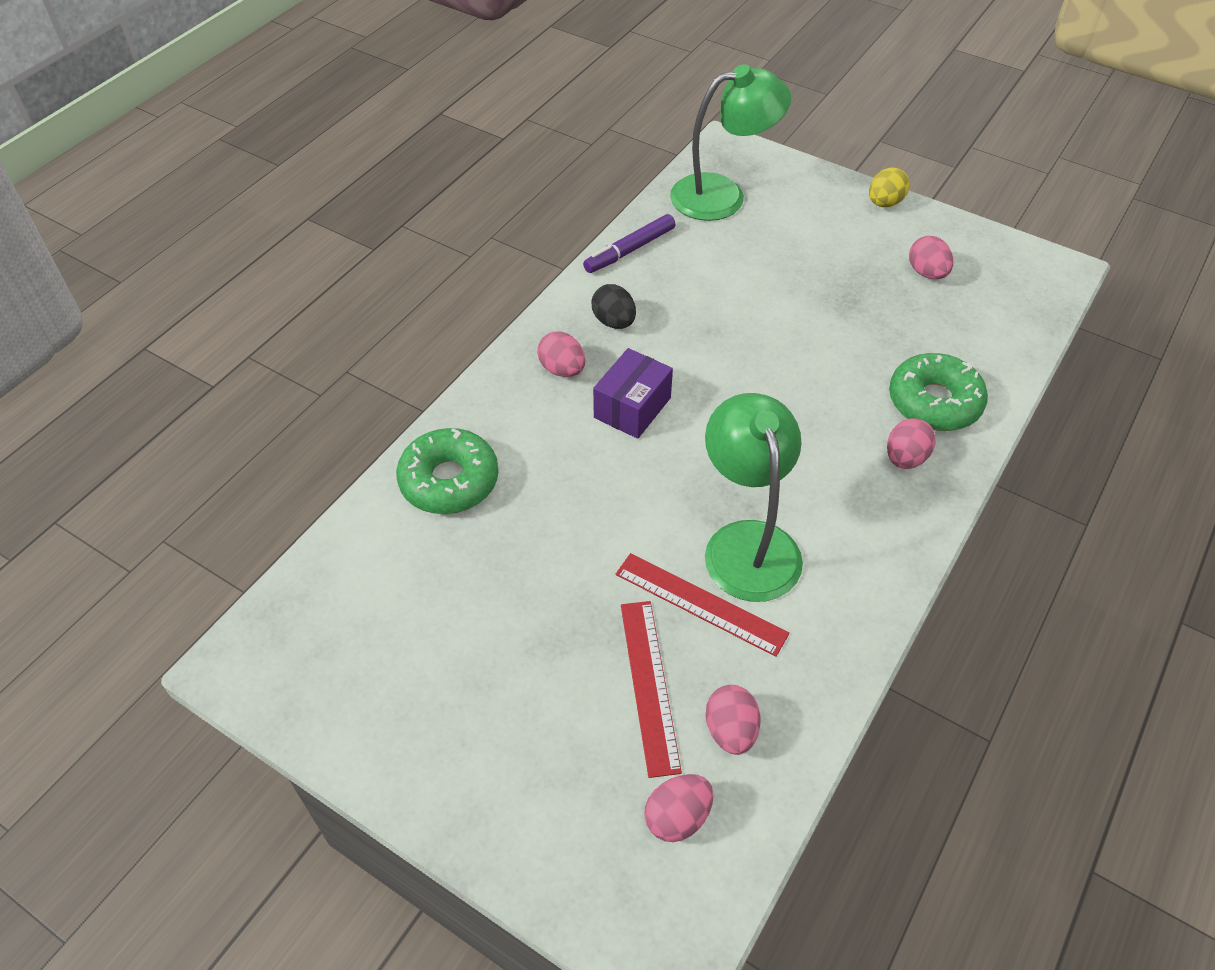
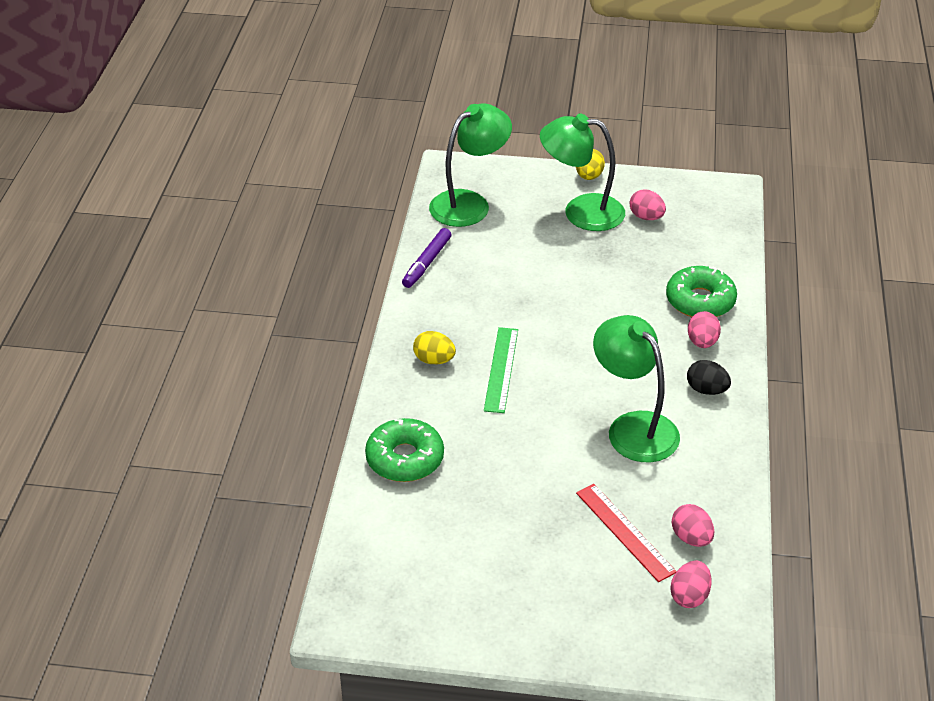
camera: 25 degrees left, 10 degrees down
(562, 369) = (434, 360): pink egg -> yellow egg
(614, 322) = (449, 316): black egg -> black egg (706, 390)
(632, 407) = (501, 369): purple box -> green ruler
(700, 603) = (626, 474): red ruler -> none
(849, 242) = (581, 211): none -> green lamp

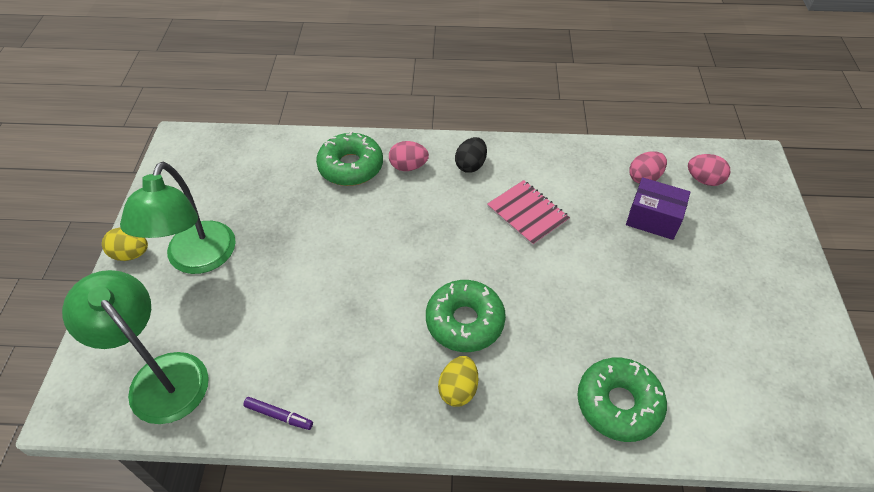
camera: 95 degrees left, 10 degrees up
(427, 263) = (279, 415): purple marker -> purple marker, size x0.64
(501, 369) = (465, 322): green ruler -> green donut
(625, 532) = (653, 219): red ruler -> purple box
(633, 427) = (527, 214): green lamp -> pink notebook
(646, 217) = (216, 204): pink egg -> none

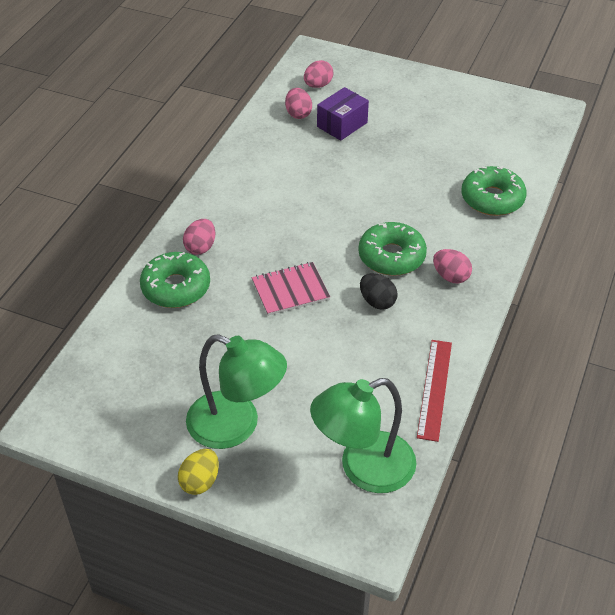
camera: 70 degrees left, 5 degrees down
(279, 415) = (434, 389): purple marker -> red ruler
(458, 389) = (450, 276): yellow egg -> pink egg
(470, 165) = (224, 206): black egg -> black egg (377, 302)
(527, 214) = (300, 189): pink notebook -> pink notebook (290, 290)

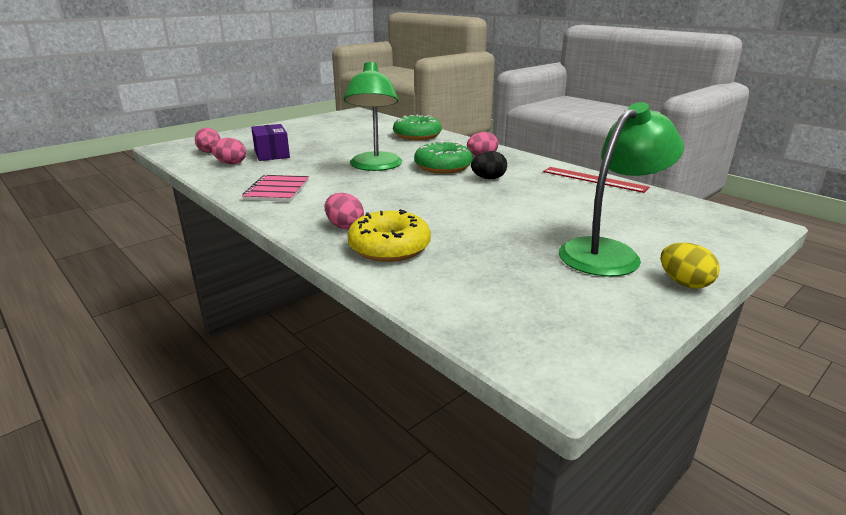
camera: 65 degrees left, 20 degrees down
(176, 287) = (389, 247): green donut -> yellow donut
(290, 290) = (446, 202): pink notebook -> pink notebook (277, 190)
(363, 468) = (674, 214): green lamp -> green lamp (375, 166)

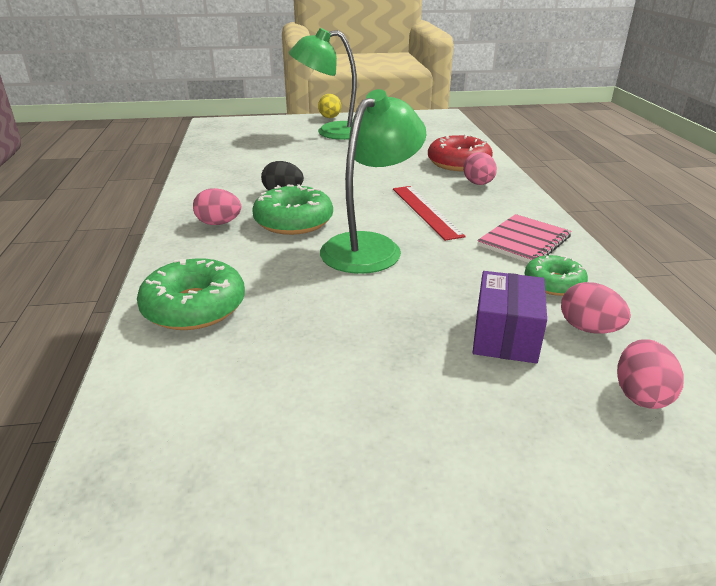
camera: 145 degrees left, 5 degrees up
(251, 174) = (553, 283): none -> green donut
(389, 247) = (458, 163): yellow donut -> red donut
(594, 179) = (201, 167): red ruler -> red ruler (426, 211)

